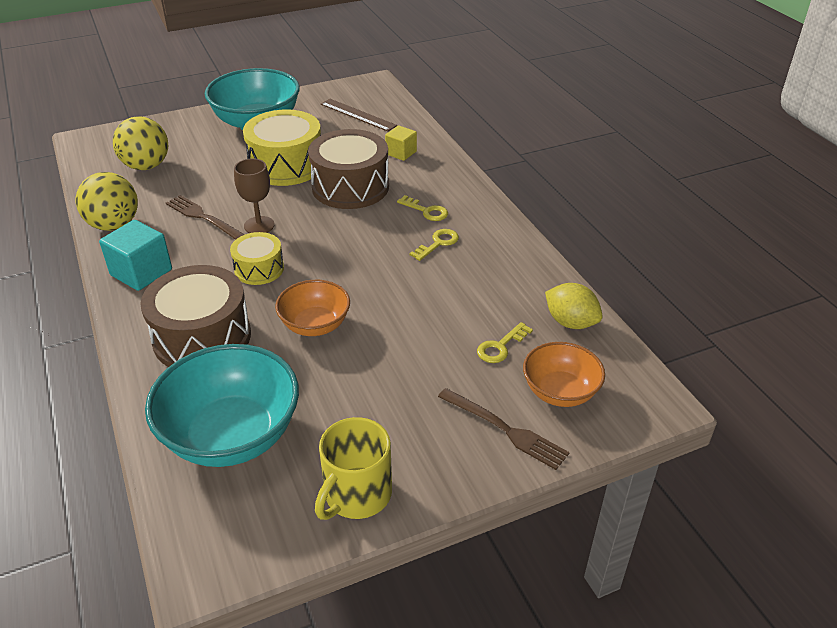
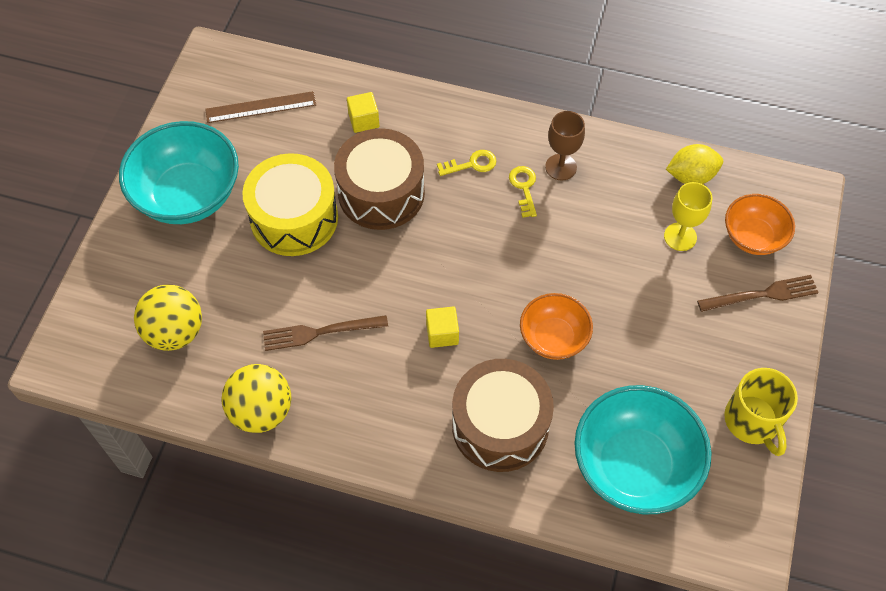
camera: 50 degrees left, 20 degrees up
(141, 272) = (364, 425): turquoise cube -> none
(259, 225) = (375, 296): brown goblet -> brown goblet (561, 167)
(259, 269) = (442, 333): yellow drum -> yellow cube
(500, 346) = (680, 237): yellow key -> yellow goblet

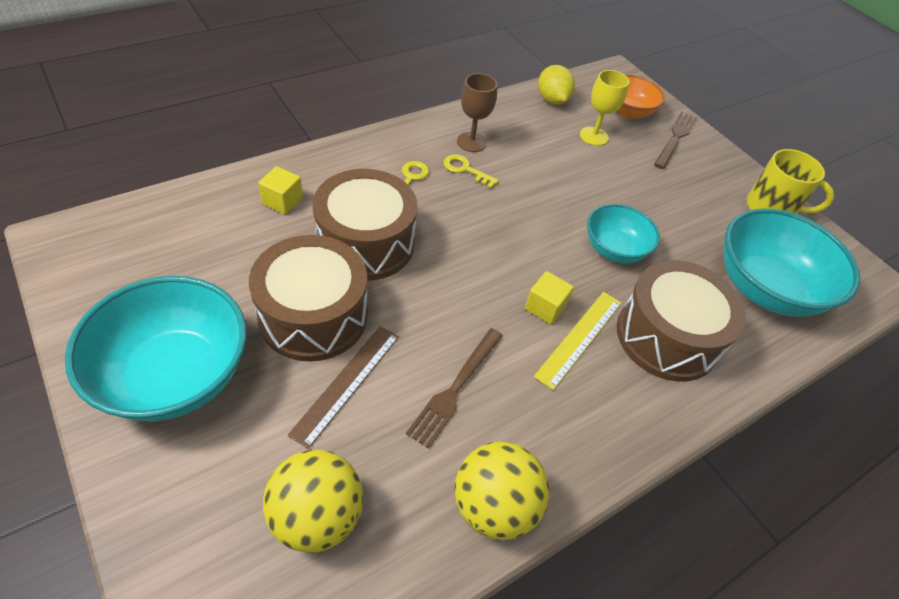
camera: 55 degrees left, 10 degrees down
(261, 107) = (167, 250): brown ruler -> brown ruler (346, 383)
(294, 218) = (313, 315): yellow drum -> brown drum
(437, 372) = (579, 338): none -> yellow ruler
(553, 338) = (614, 249): orange bowl -> turquoise bowl
(691, 176) = (552, 100): yellow lemon -> yellow lemon turned 45 degrees counterclockwise

